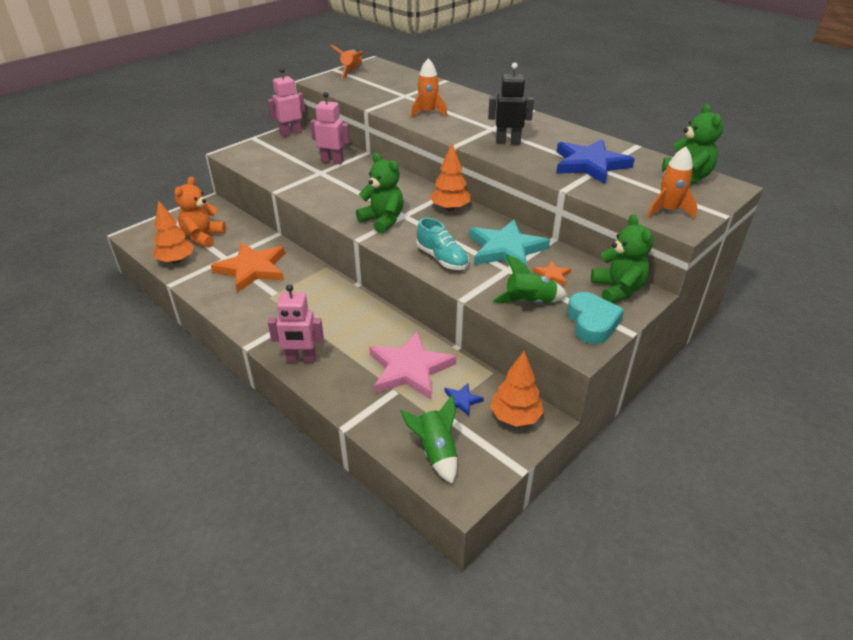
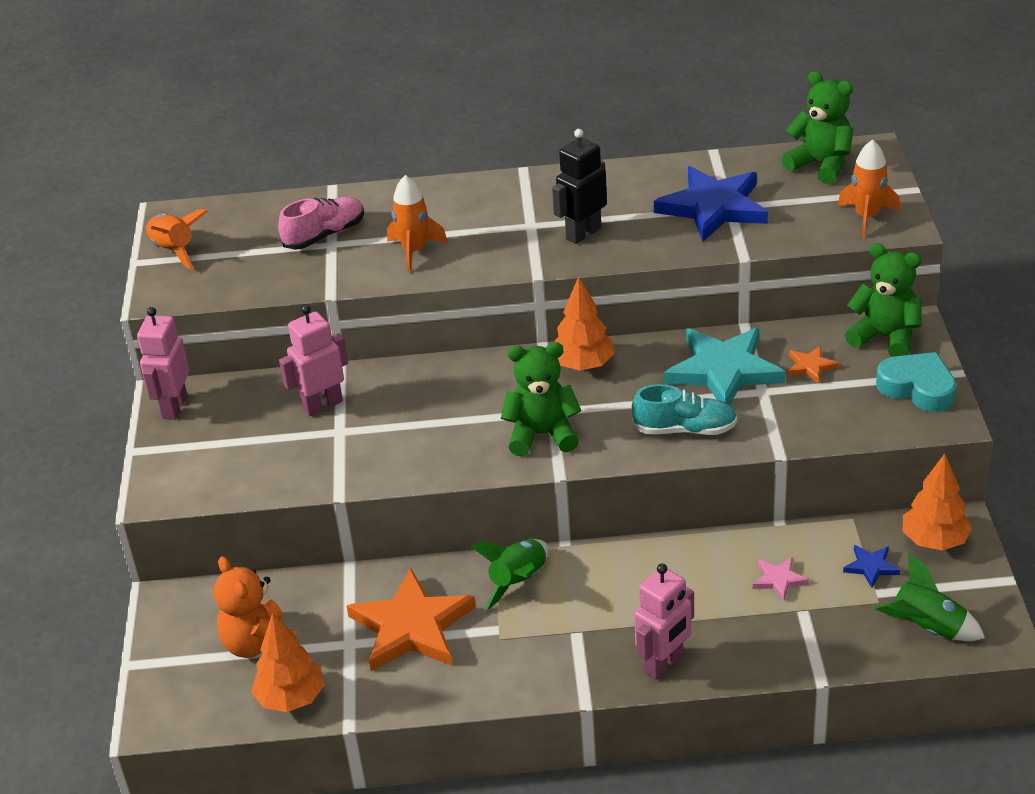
camera: 45 degrees left, 0 degrees up
(408, 92) = (324, 235): none -> pink shoe
(410, 369) = (778, 580): pink star -> pink star, size x0.44
(529, 302) = (839, 410): green rocket -> green rocket (518, 581)

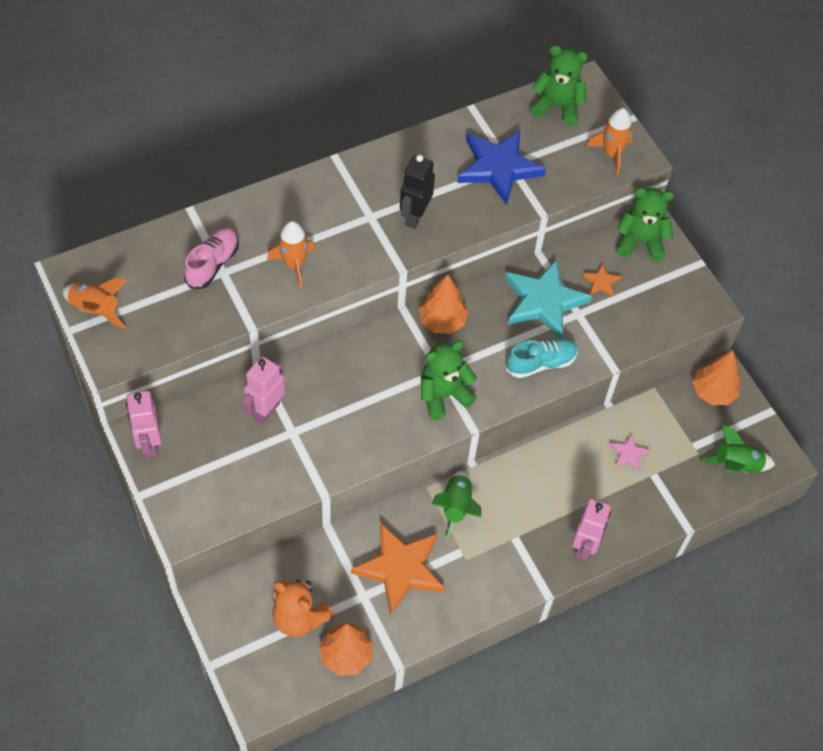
camera: 30 degrees left, 20 degrees up
(871, 567) = (682, 425): blue star -> none
(917, 388) = (680, 284): turquoise heart -> none

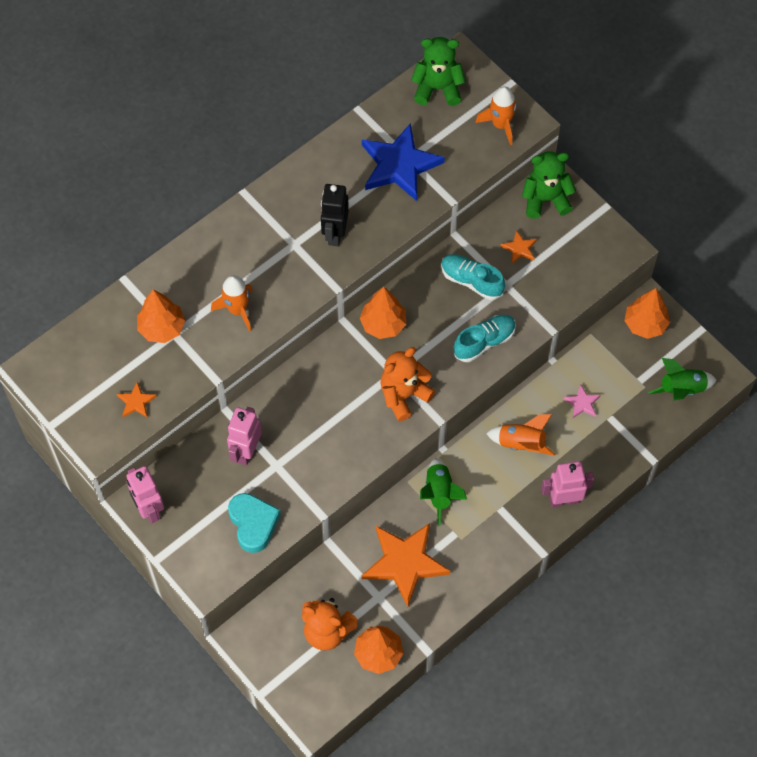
camera: 10 degrees left, 5 degrees up
(96, 310) = (68, 400): orange rocket -> orange rocket (521, 443)
(163, 328) = (136, 402): none -> orange star
(212, 264) = (162, 328): pink shoe -> orange tree
(250, 484) = (253, 524): none -> turquoise heart
(443, 395) = (404, 395): green teddy bear -> orange teddy bear
(543, 301) = (471, 281): turquoise star -> turquoise shoe
(584, 546) = (564, 500): pink robot -> pink robot turned 105 degrees counterclockwise

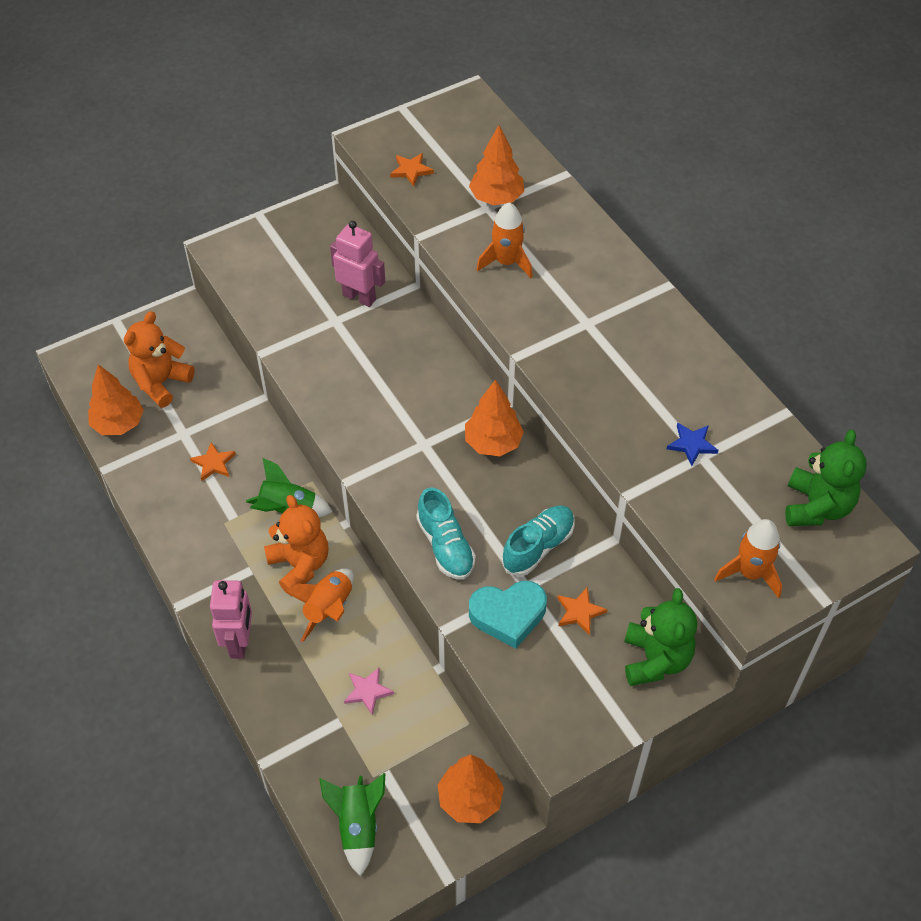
camera: 100 degrees right, 10 degrees down
(149, 509) = (316, 214): pink robot -> none
(253, 524) = (272, 293): turquoise heart -> turquoise heart (508, 615)
(335, 233) = (596, 364): black robot -> none
(399, 165) = (691, 444): blue star -> blue star, size x0.44
(404, 395) = (391, 449): orange teddy bear -> orange teddy bear (300, 565)
(405, 563) = (213, 463): orange star -> orange star, size x0.44

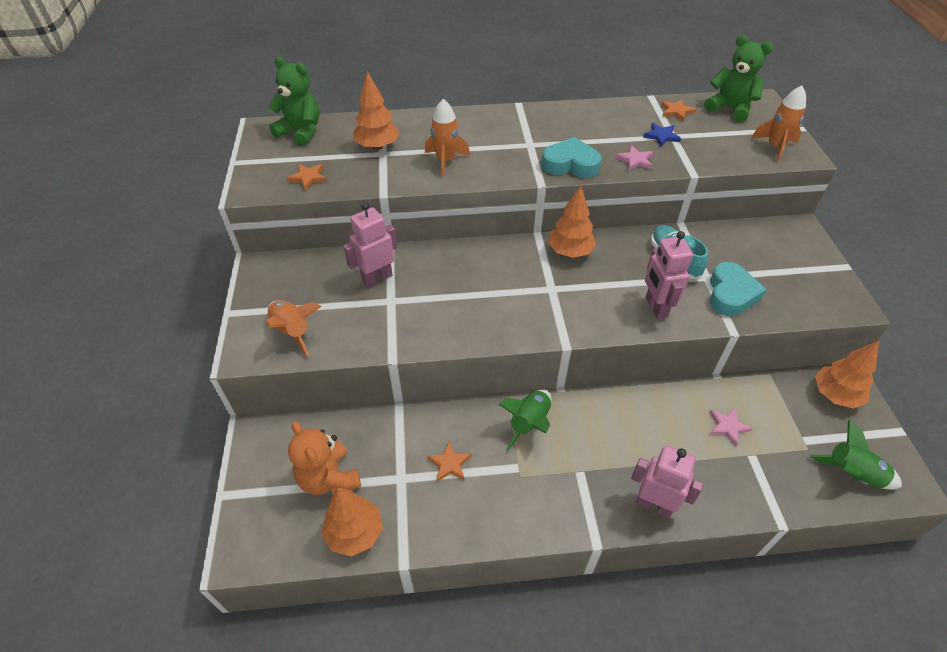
camera: 65 degrees left, 5 degrees down
(300, 565) = (589, 433): orange teddy bear -> none
(329, 608) = (640, 427): orange rocket -> orange rocket (292, 331)
(445, 546) = (655, 307): turquoise shoe -> pink robot
(570, 371) = (570, 164): none -> turquoise heart
(579, 612) = (737, 258): orange star -> orange star (676, 111)
(619, 430) = (635, 160): none -> pink star
(655, 660) = (785, 237): green teddy bear -> green teddy bear (301, 132)

